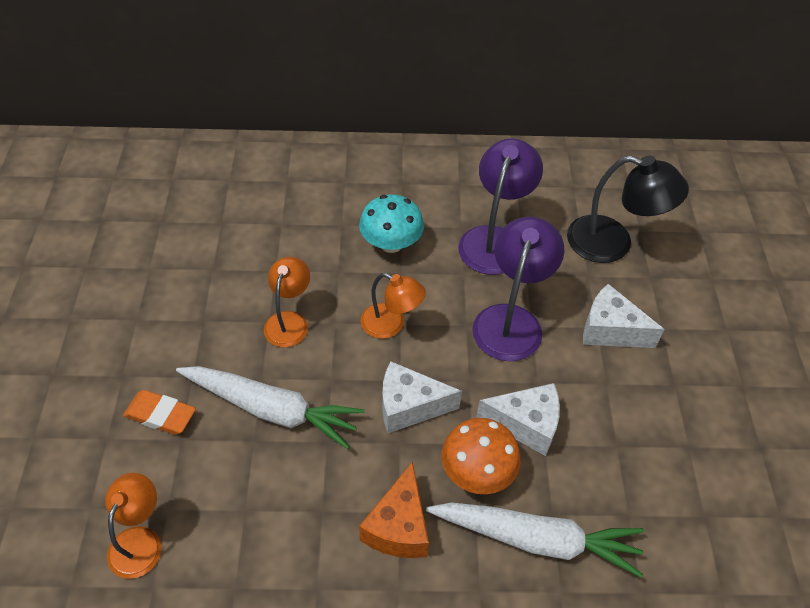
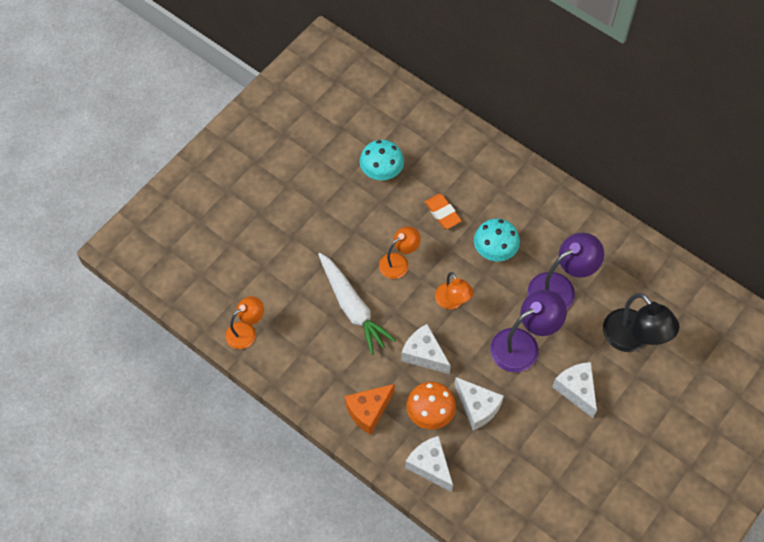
camera: 40 degrees right, 10 degrees up
(160, 415) = (296, 272): orange eraser -> orange eraser (442, 213)
(188, 237) = (381, 171): none -> turquoise mushroom
(536, 539) = (430, 466): white carrot -> white cheese

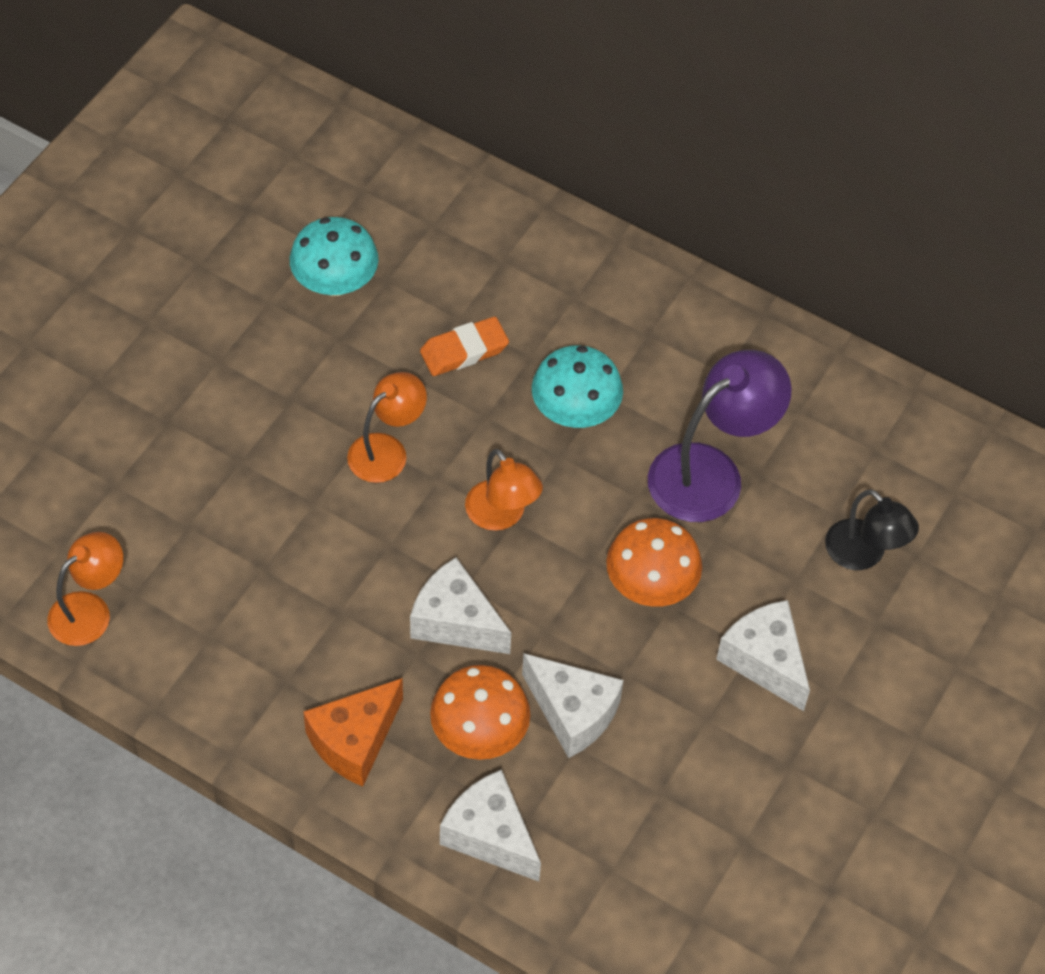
camera: 10 degrees left, 5 degrees down
(352, 307) = (302, 544): white carrot -> none
(442, 213) = (464, 351): orange eraser -> orange eraser turned 75 degrees counterclockwise
(523, 345) = (651, 585): purple lamp -> orange mushroom
(633, 339) = (864, 554): black lamp -> black lamp, size x0.63

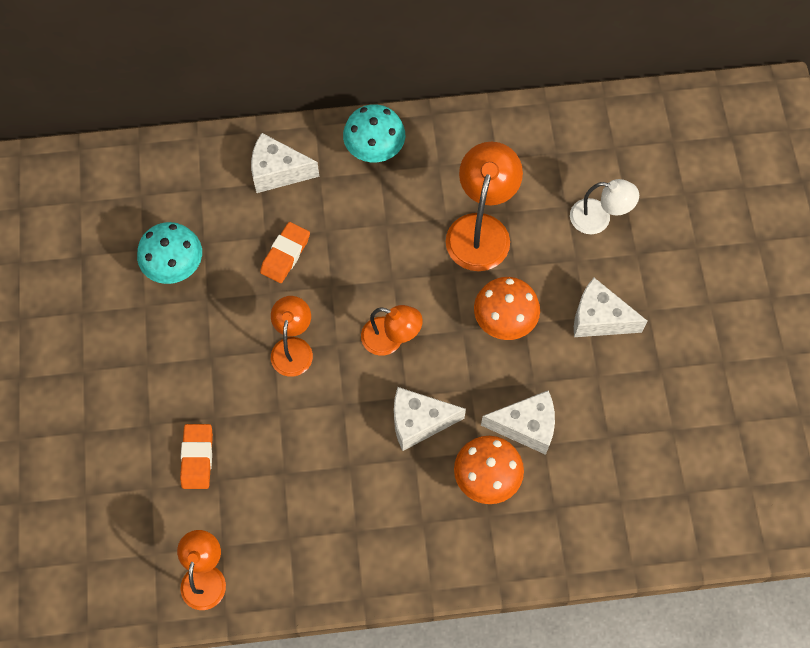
camera: 35 degrees left, 10 degrees up
(187, 488) = (197, 458): none -> orange eraser
(354, 741) = (424, 536): orange cheese -> none
(490, 835) = (542, 532): white cheese -> white cheese (278, 172)
(575, 411) = (378, 247): turquoise mushroom -> turquoise mushroom (374, 148)
(710, 472) = (481, 229): purple lamp -> orange lamp
(864, 554) = (598, 218): black lamp -> white lamp

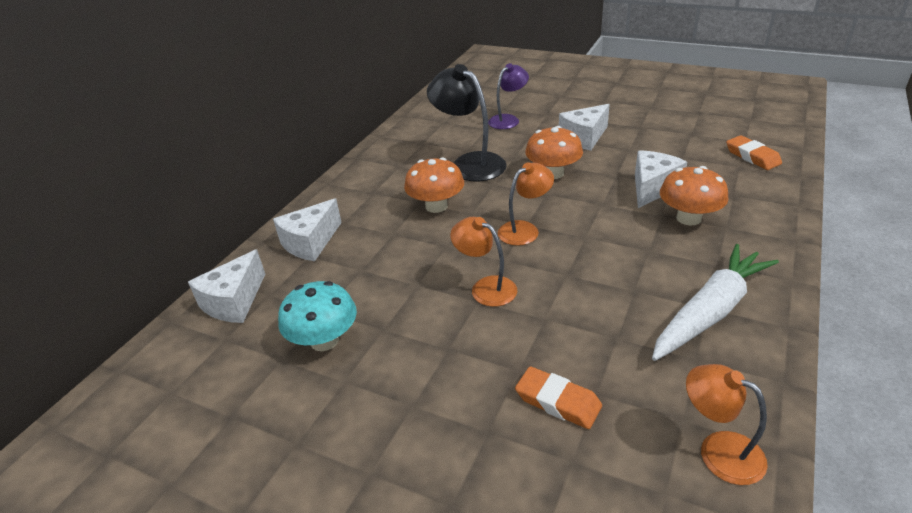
camera: 55 degrees left, 30 degrees down
(285, 254) = (390, 263): orange eraser -> orange eraser (752, 156)
(351, 534) = (710, 311): none -> white carrot
(374, 148) = (351, 189): turquoise mushroom -> none
(387, 242) = (436, 206): none -> orange mushroom
(419, 422) = (614, 237): white cheese -> white cheese (234, 302)
(481, 229) = (469, 163): orange lamp -> black lamp
(598, 218) = (508, 119): white lamp -> purple lamp

